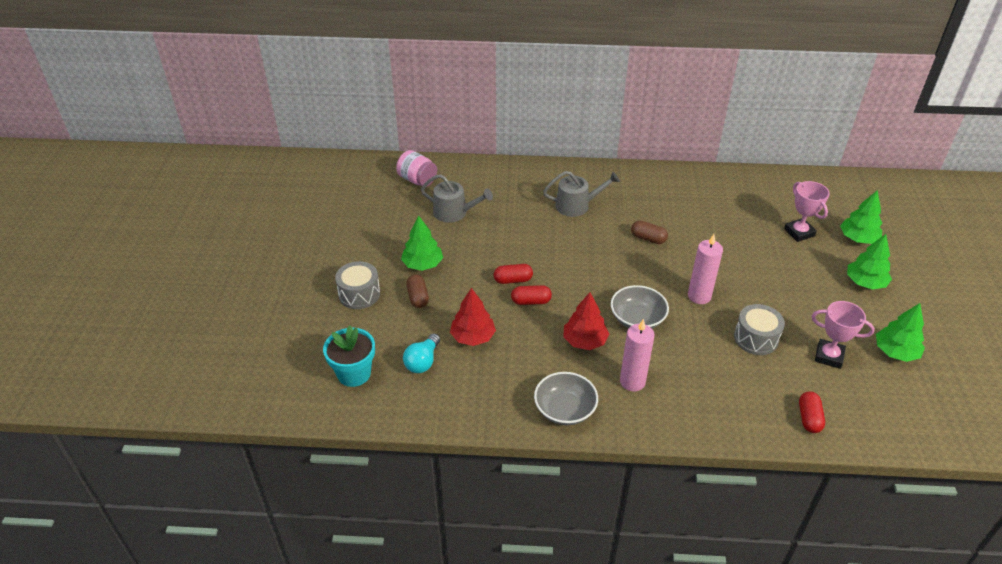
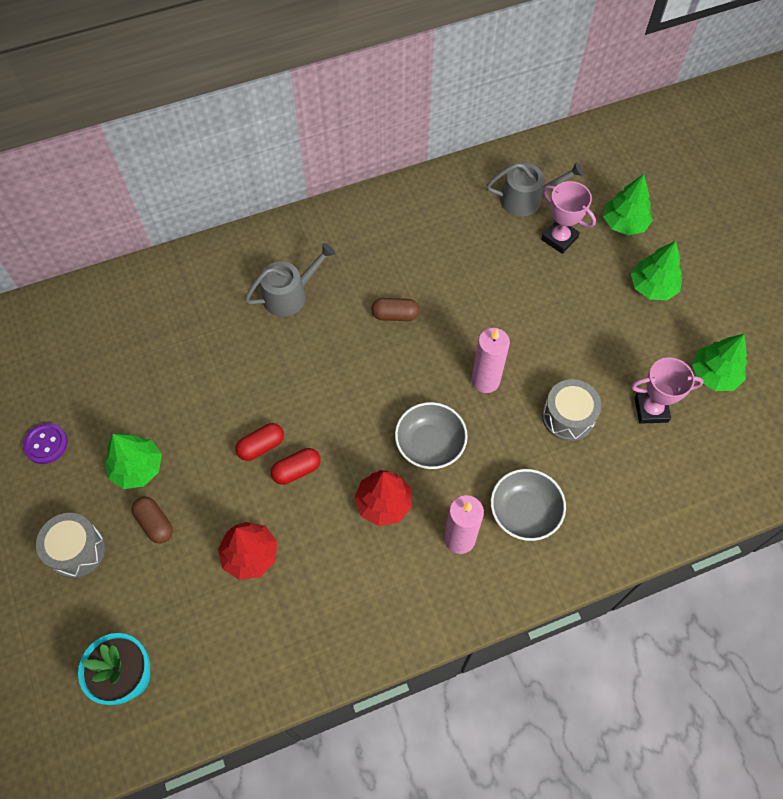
camera: 25 degrees left, 20 degrees up
(371, 233) = (46, 444): none -> purple button
(417, 180) = (67, 330): pink jar -> none
(422, 361) = (206, 619): turquoise light bulb -> none
(454, 212) = (140, 366): grey watering can -> grey watering can (526, 199)
(565, 410) = (401, 613): grey bowl -> grey bowl (524, 512)
(809, 418) = (660, 505): red capsule -> none

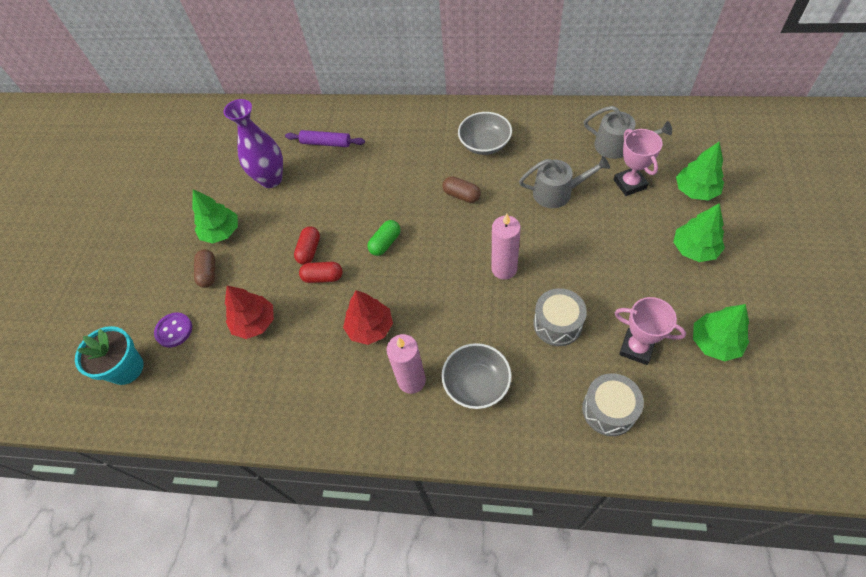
camera: 35 degrees right, 5 degrees down
(46, 444) = (178, 194): purple button -> purple button (174, 330)
(77, 550) = (151, 270): grey drum -> grey drum (609, 410)
(157, 379) = (271, 179): none -> purple vase
(198, 308) = (326, 143): none -> purple rolling pin
(261, 446) = (309, 250): red capsule -> red capsule turned 75 degrees counterclockwise
(289, 295) = (393, 155): grey watering can -> grey watering can (557, 192)
(343, 403) = (385, 243): none -> green capsule
(430, 444) = (431, 299): grey bowl -> grey bowl (484, 144)

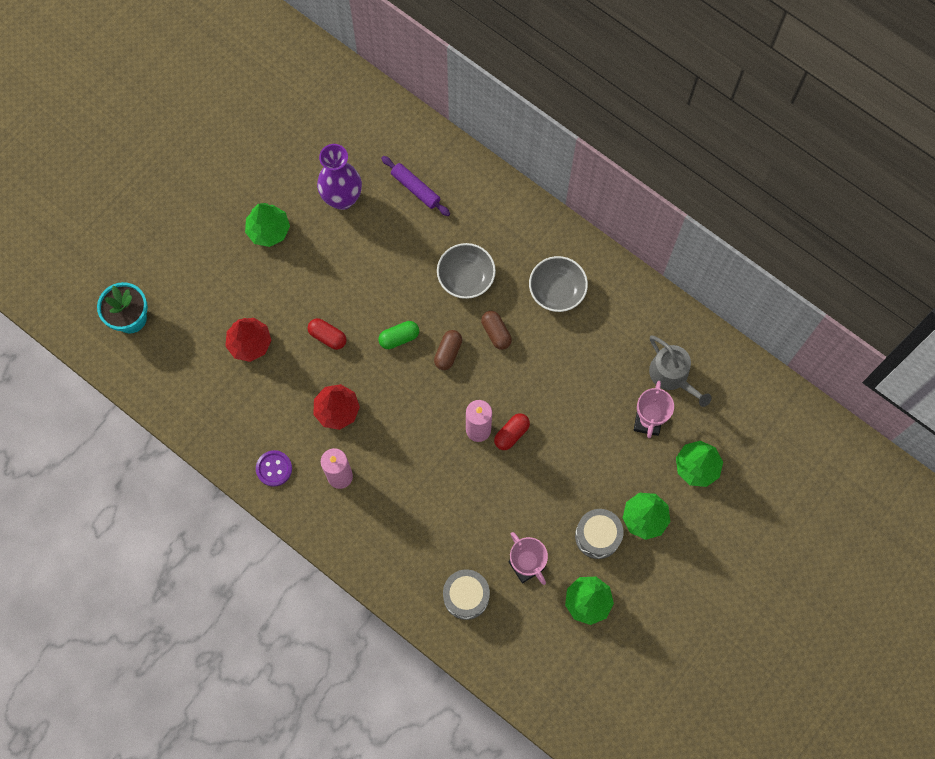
camera: 25 degrees right, 15 degrees up
(174, 330) = (183, 307): purple button -> purple button (274, 468)
(208, 273) = (236, 268): brown capsule -> brown capsule (448, 352)
(309, 250) = (332, 302): red capsule -> red capsule (511, 434)
(476, 383) = (386, 511): grey bowl -> grey bowl (466, 277)
(557, 192) = (579, 387): grey watering can -> none
(557, 324) = (482, 506): grey drum -> grey drum (597, 536)

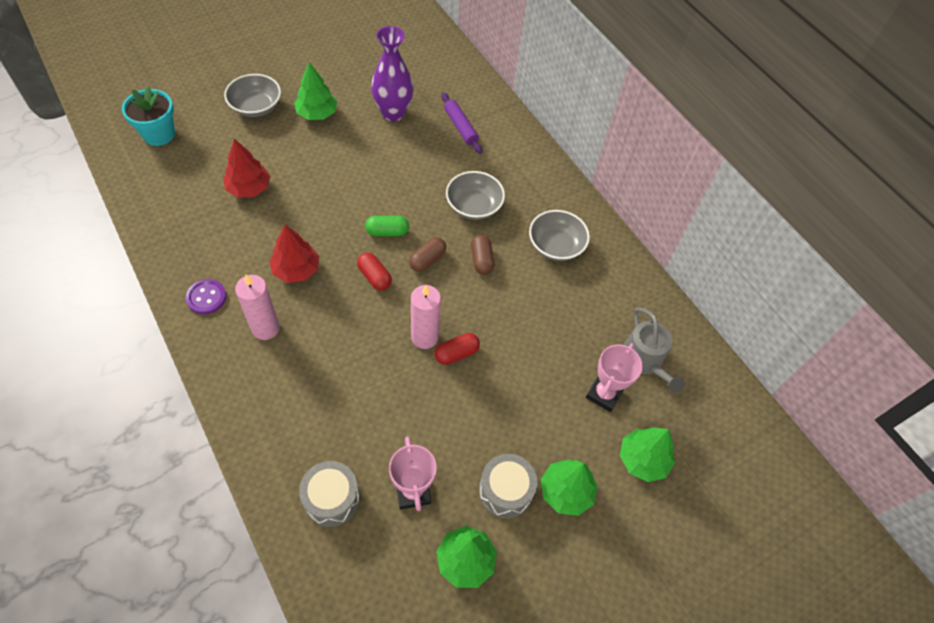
camera: 15 degrees right, 15 degrees down
(205, 247) = (256, 107): none -> grey bowl
(327, 336) = (322, 208): red capsule -> red capsule (374, 277)

